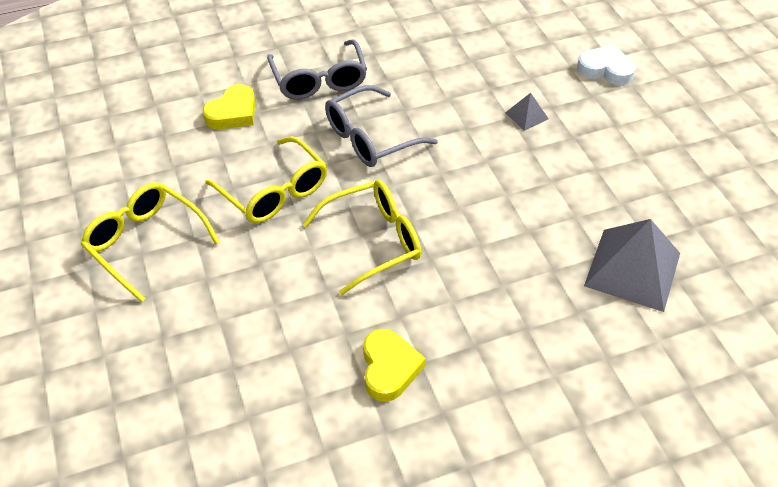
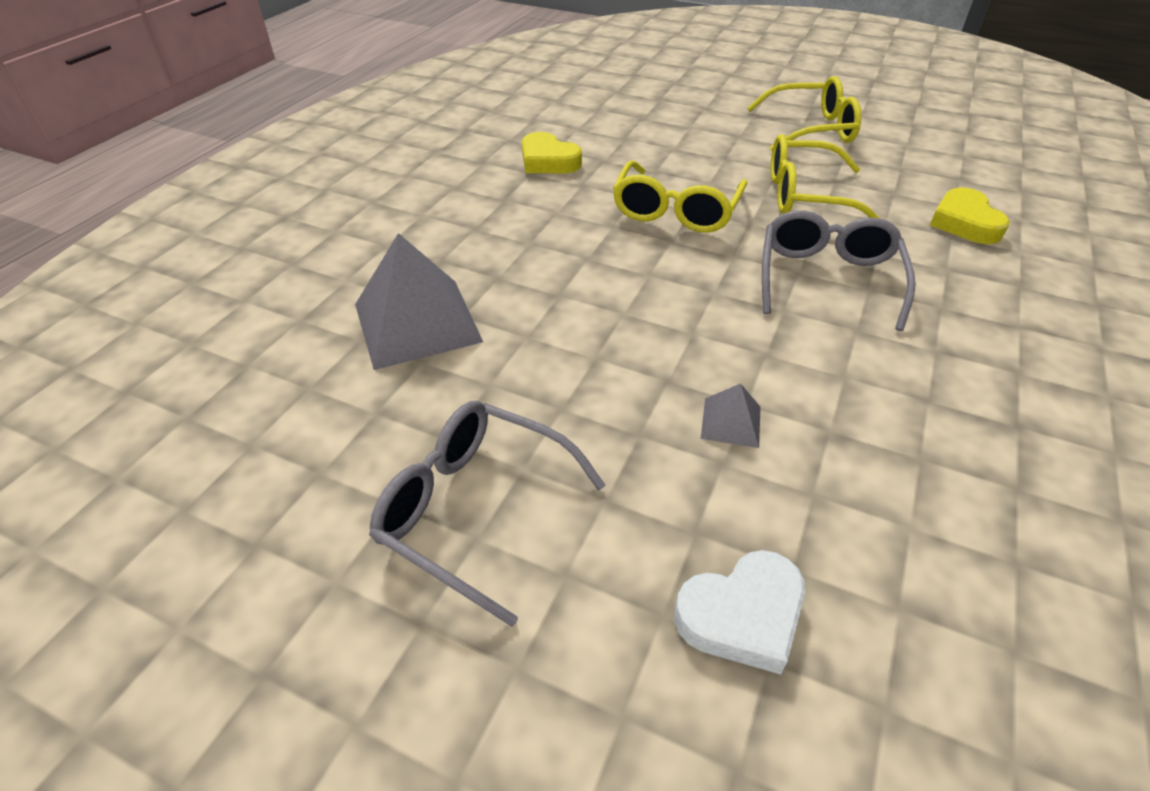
camera: 135 degrees right, 5 degrees down
(319, 80) = (984, 299): grey glasses -> grey glasses (474, 509)

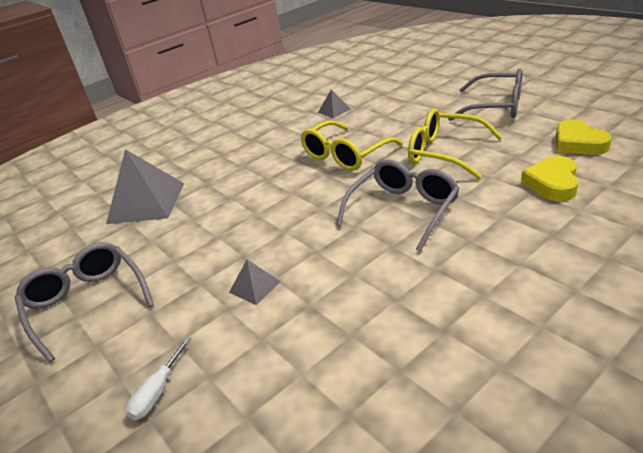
camera: 30 degrees right, 10 degrees down
(548, 161) = (297, 118): yellow heart -> yellow heart (578, 143)
(595, 146) = (334, 110): none -> grey pyramid
(742, 615) = (157, 392): white heart -> white screwdriver
(811, 129) = (496, 107): yellow glasses -> grey glasses

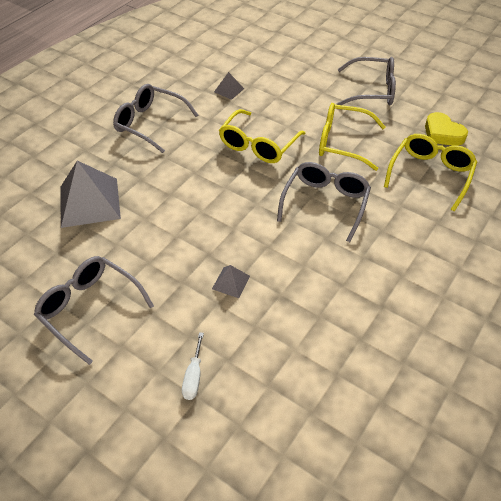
camera: 20 degrees left, 15 degrees up
(241, 138) = (150, 123): none -> grey glasses
(552, 183) = (430, 174): yellow heart -> yellow glasses

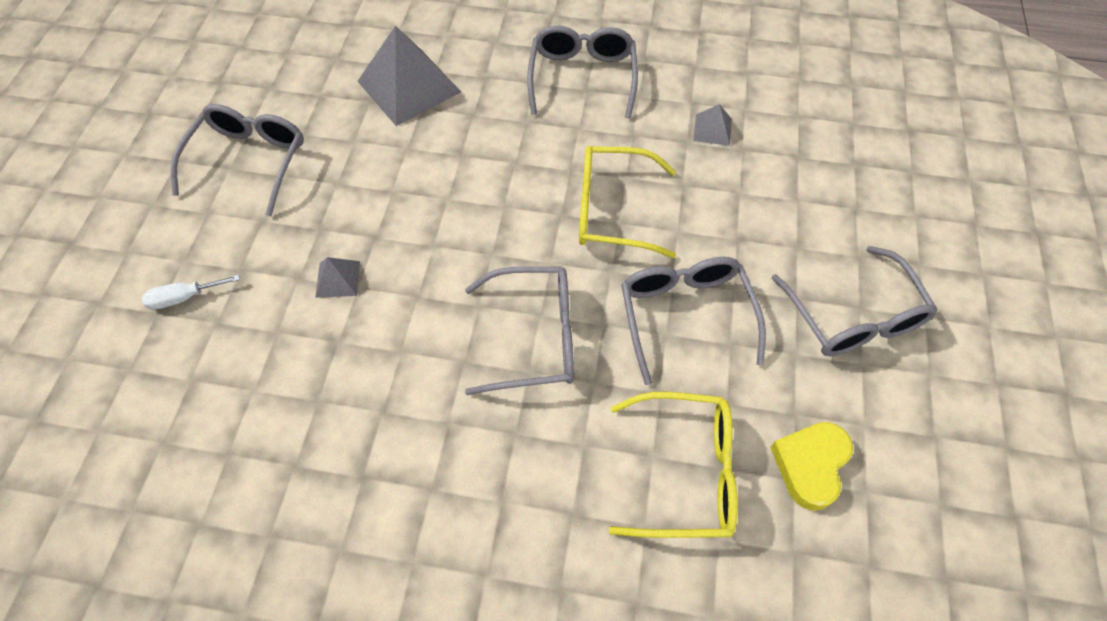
camera: 65 degrees right, 10 degrees up
(342, 143) = (685, 315): yellow glasses -> grey glasses

